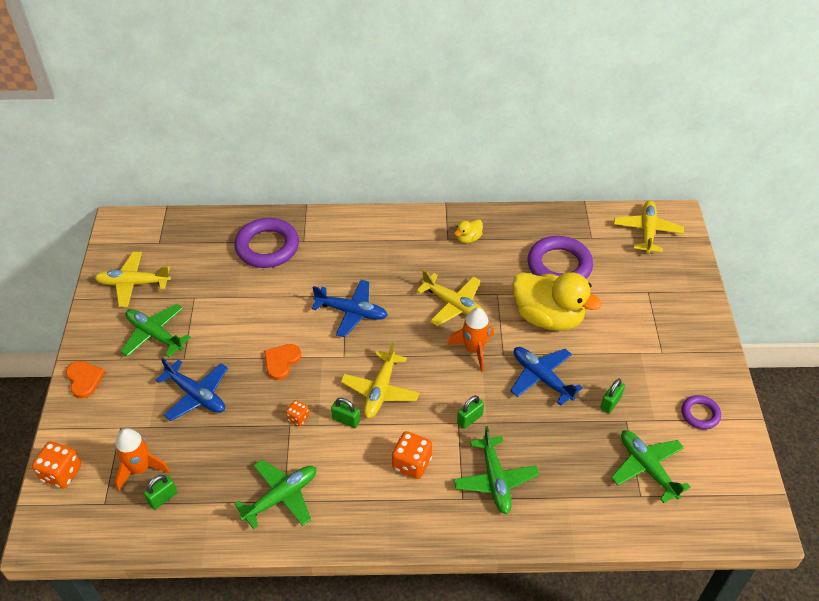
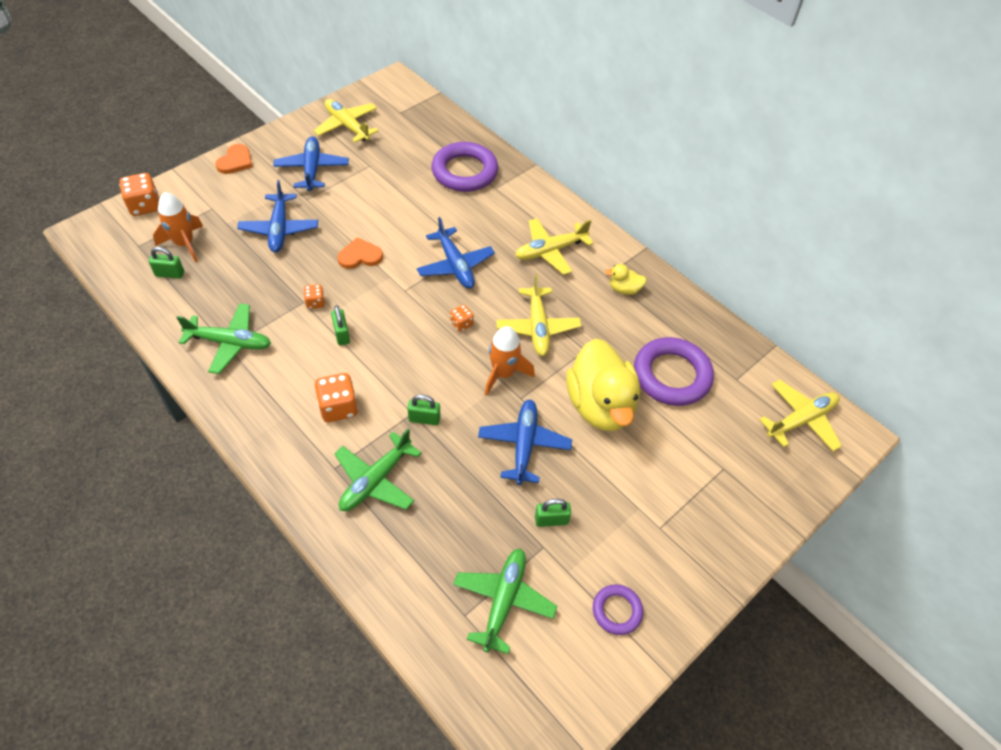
camera: 45 degrees right, 5 degrees up
(155, 335) = (312, 169): green plane -> blue plane
(380, 391) = (393, 337): yellow plane -> yellow plane (550, 251)
(408, 344) = (461, 324): none -> orange dice

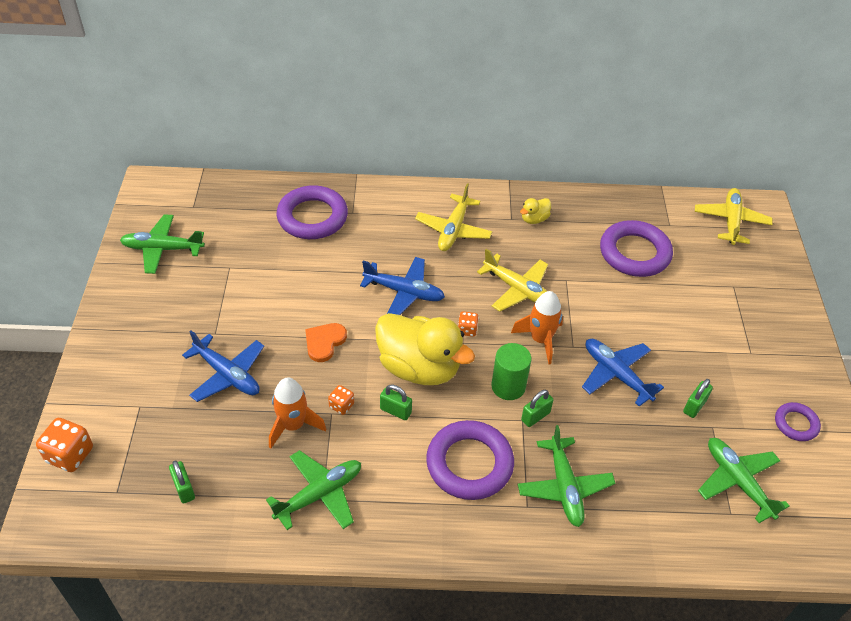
camera: 45 degrees left, 5 degrees down
(170, 274) = (184, 489): green padlock -> green padlock turned 75 degrees counterclockwise
(185, 244) = (160, 454): orange rocket -> orange rocket (293, 425)
(235, 161) = (102, 351): orange heart -> none
(312, 169) = (184, 306): blue plane -> none
(338, 407) = (469, 464): orange dice -> purple ring
(347, 126) = (162, 249): yellow plane -> green plane
(435, 383) = (508, 386): none -> green cylinder
(600, 405) = (623, 308): yellow duck -> yellow duck (419, 368)

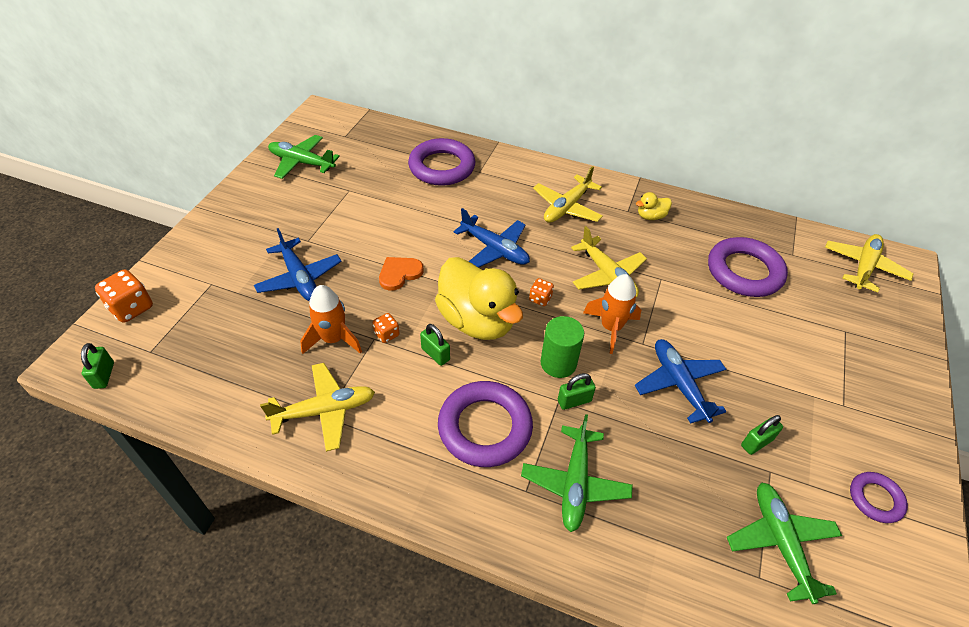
camera: 20 degrees right, 0 degrees up
(184, 489) = (207, 367): green padlock -> green padlock (104, 375)
(320, 494) = (325, 411): green plane -> yellow plane

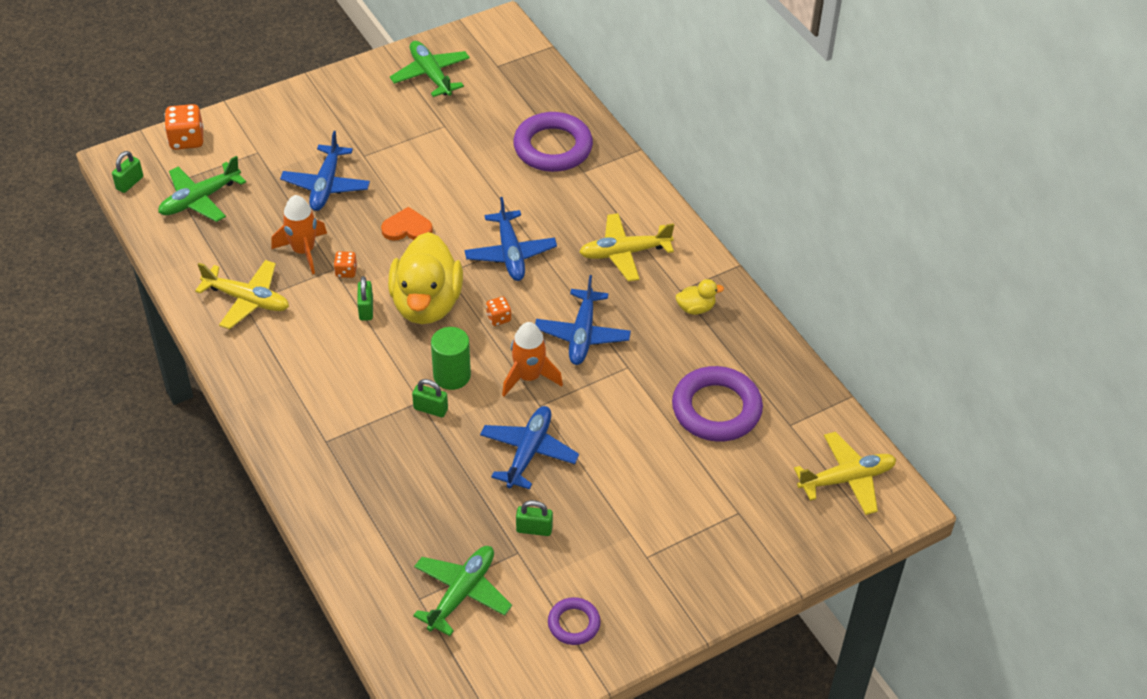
camera: 40 degrees right, 0 degrees up
(485, 427) = (344, 383): purple ring -> none
(574, 483) = (364, 460): green plane -> green plane (199, 199)
(607, 275) = (582, 335): yellow plane -> blue plane
(650, 216) = (696, 308): yellow duck -> yellow duck turned 150 degrees clockwise

